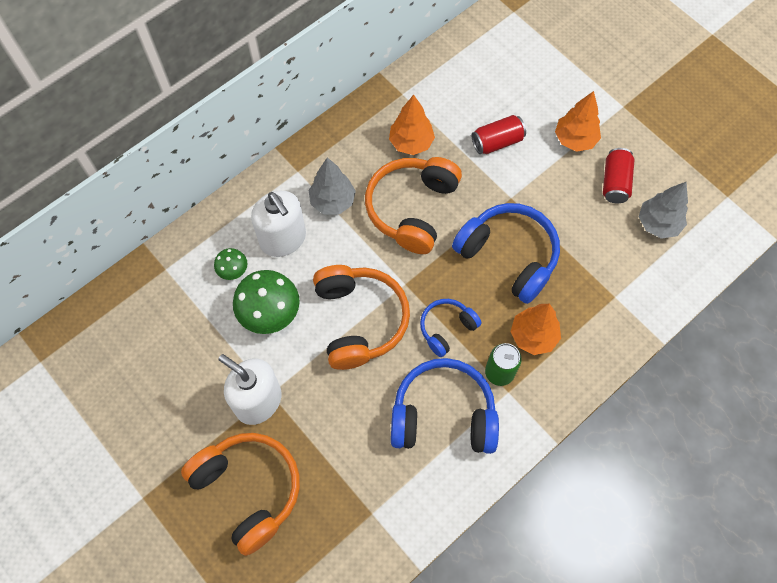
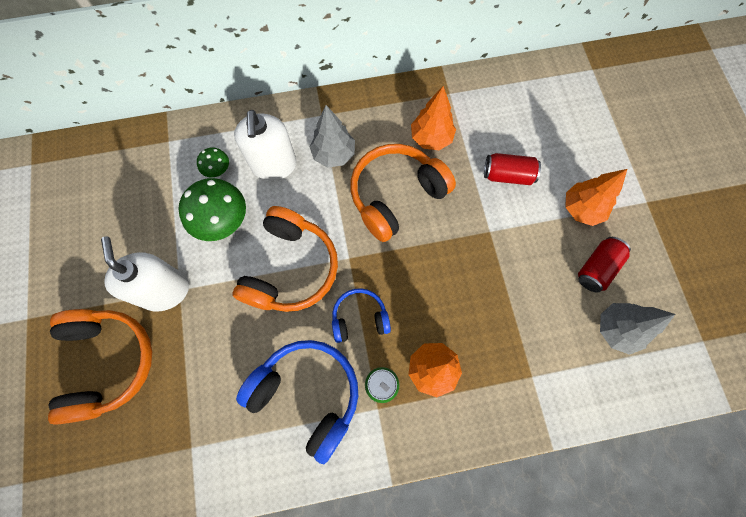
camera: 30 degrees right, 5 degrees up
(508, 256) = (455, 283): blue headphones -> none

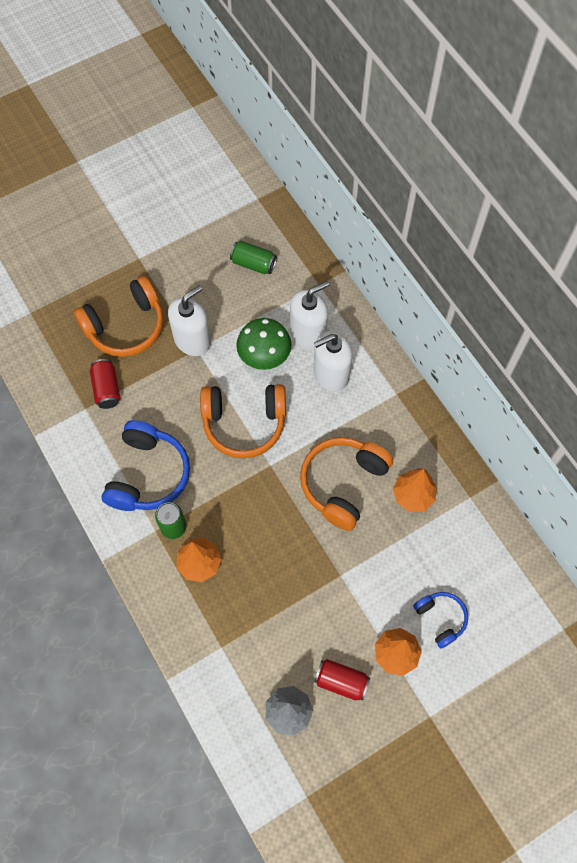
camera: 70 degrees right, 5 degrees down
(107, 195) = (253, 264): none -> green can
(218, 170) = (308, 333): green mushroom -> white soap dispenser
(334, 154) = (361, 418): grey tree -> none
(359, 318) = (222, 492): blue headphones -> blue headphones (441, 618)
(396, 195) = (343, 484): orange headphones -> orange headphones turned 90 degrees counterclockwise
(507, 175) = (403, 576): red can -> red can (107, 389)

